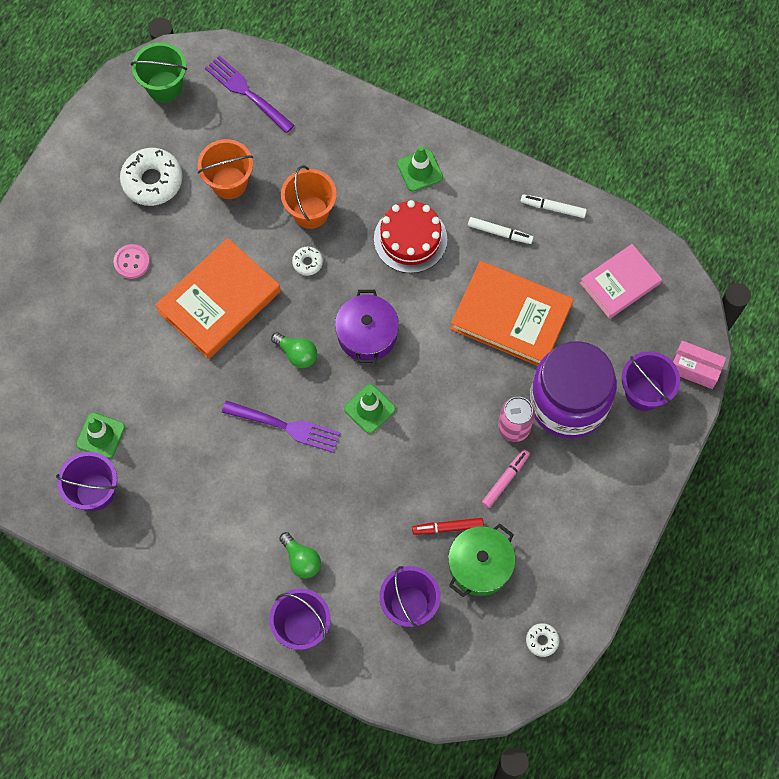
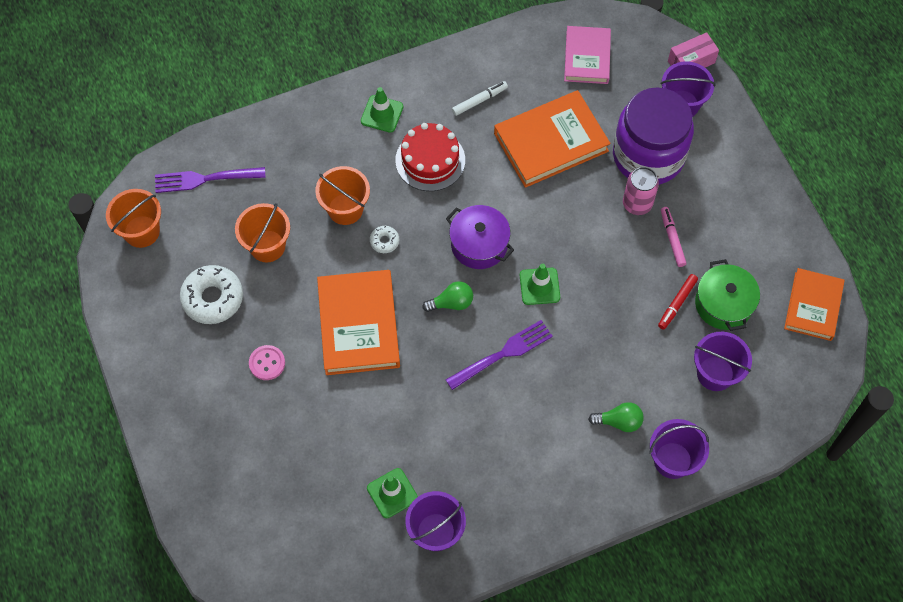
camera: 50 degrees left, 5 degrees down
(164, 87) = (142, 231): green bucket -> orange bucket
(542, 640) = (813, 306): white donut -> orange book
(553, 208) = (492, 54): white marker -> none

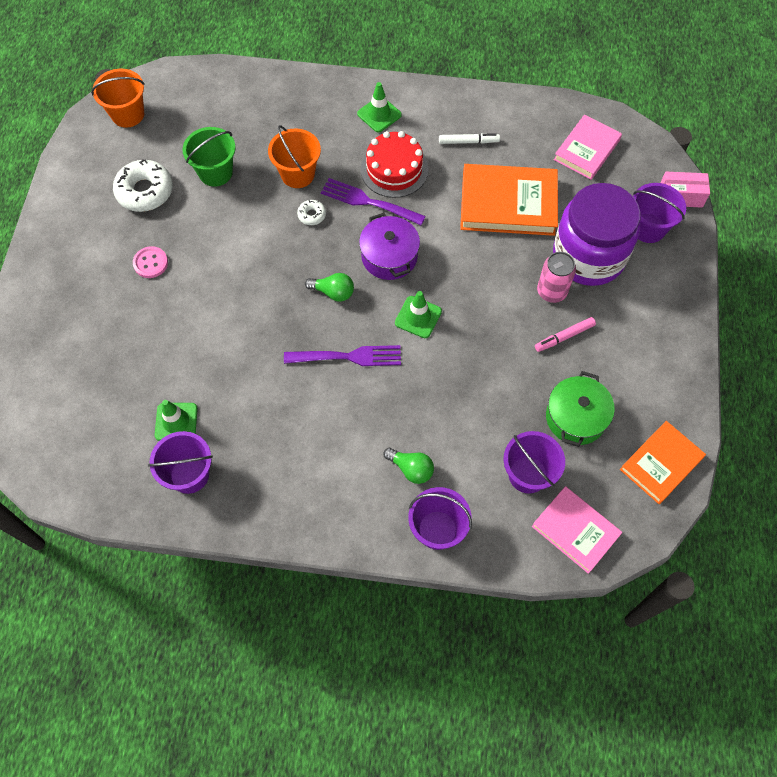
camera: 30 degrees right, 0 degrees up
(206, 179) = (204, 98): purple fork -> purple fork (369, 202)
(267, 246) = (215, 172): orange bucket -> green bucket
(359, 325) = (244, 271): orange book -> none
(672, 239) = (564, 337): pink marker -> pink marker turned 135 degrees counterclockwise
(677, 303) = (532, 395): red marker -> none
(780, 399) = (575, 530): none -> pink book

